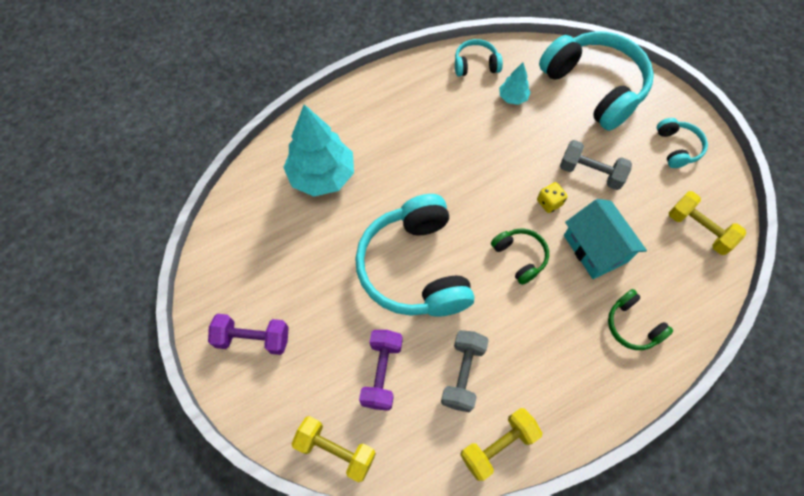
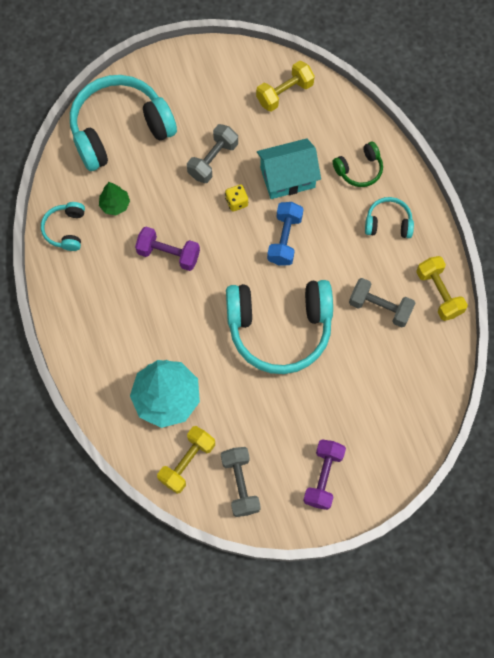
camera: 80 degrees left, 5 degrees up
(240, 256) = (240, 484): none -> grey dumbbell
(336, 450) = (427, 417): yellow dumbbell -> yellow dumbbell (187, 462)
(382, 373) = (369, 371): purple dumbbell -> purple dumbbell (168, 254)
(512, 98) = (115, 205): turquoise tree -> green tree
(520, 257) = (284, 239): green headphones -> blue dumbbell
(677, 148) = (202, 82): turquoise headphones -> turquoise headphones (388, 223)

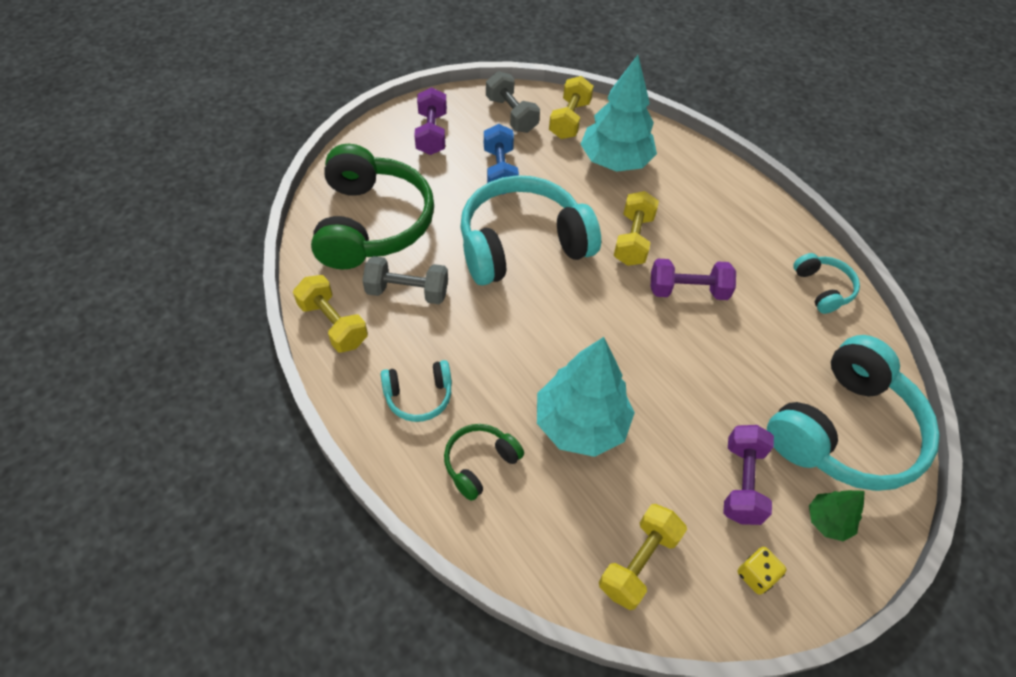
camera: 160 degrees right, 15 degrees down
(115, 205) = (785, 330): green tree -> green tree (827, 521)
(189, 310) = (633, 240): none -> yellow dumbbell
(203, 118) = (742, 482): none -> purple dumbbell
(213, 160) = (694, 421): grey dumbbell -> none
(236, 202) = (635, 372): yellow dice -> yellow dice (756, 575)
(284, 239) = (553, 341): blue dumbbell -> blue dumbbell (500, 171)
(287, 177) = (580, 424): turquoise house -> turquoise tree
(396, 381) = (372, 223): none -> green headphones

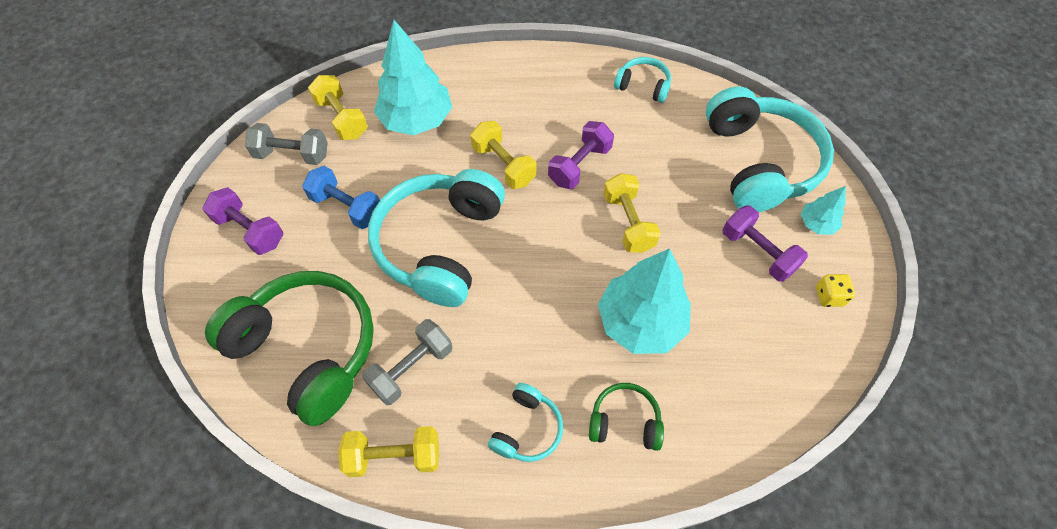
camera: 50 degrees left, 5 degrees up
(480, 463) = (624, 421): green headphones -> green headphones turned 105 degrees clockwise
(638, 562) = (777, 364): yellow dumbbell -> yellow dumbbell (628, 222)
(827, 521) = (816, 224): green tree -> turquoise tree

